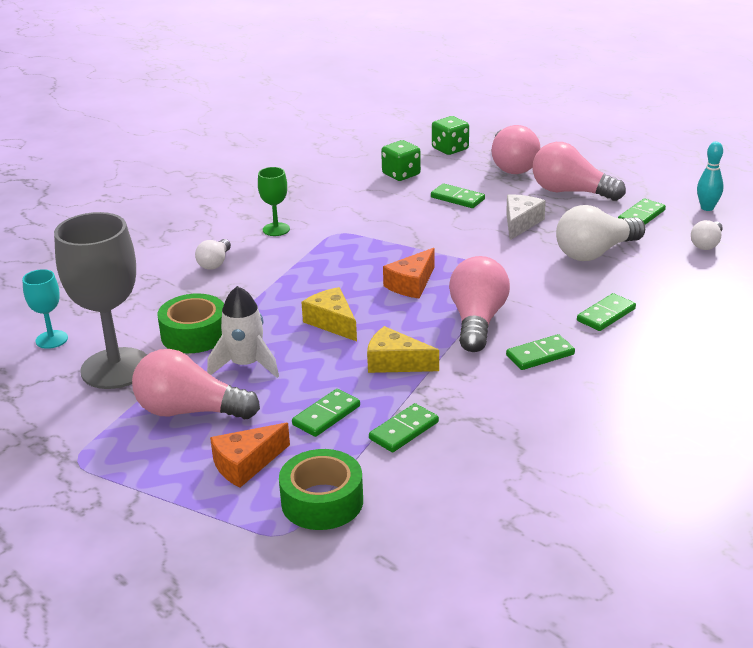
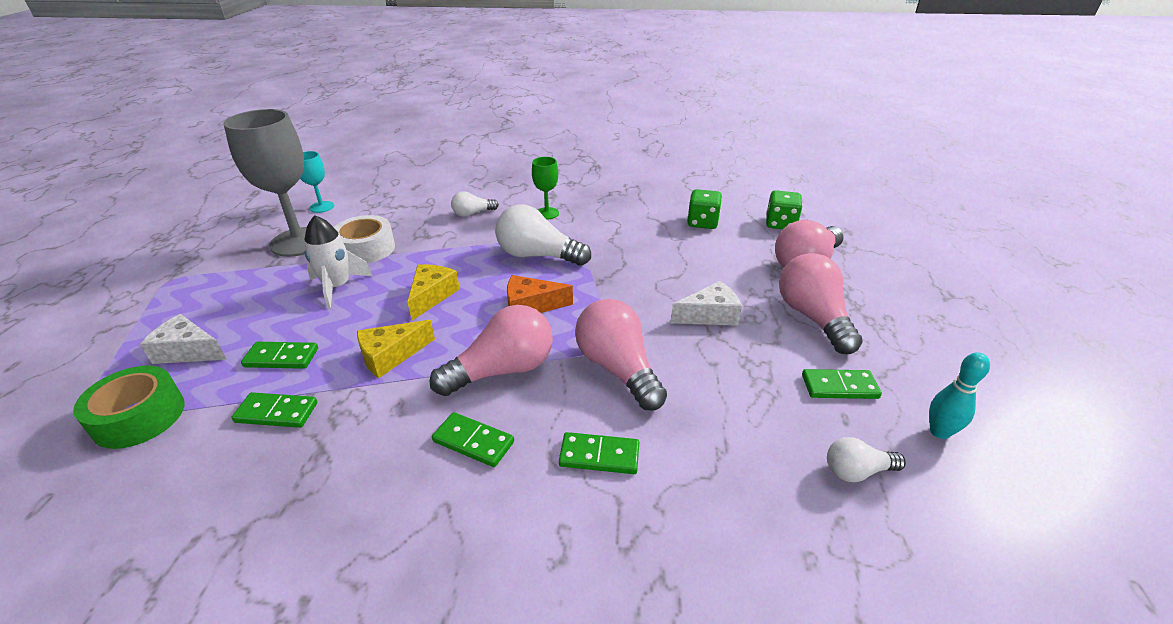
camera: 50 degrees right, 5 degrees up
(190, 411) = (256, 293): pink light bulb -> pink light bulb (618, 369)
(194, 334) = (366, 249): green tape -> white tape
(246, 464) = (188, 351): orange cheese -> white cheese
(395, 363) = (391, 356): yellow cheese -> yellow cheese turned 105 degrees counterclockwise
(457, 198) = (704, 264): green domino -> none
(595, 252) = (718, 388): white light bulb -> white light bulb (538, 256)

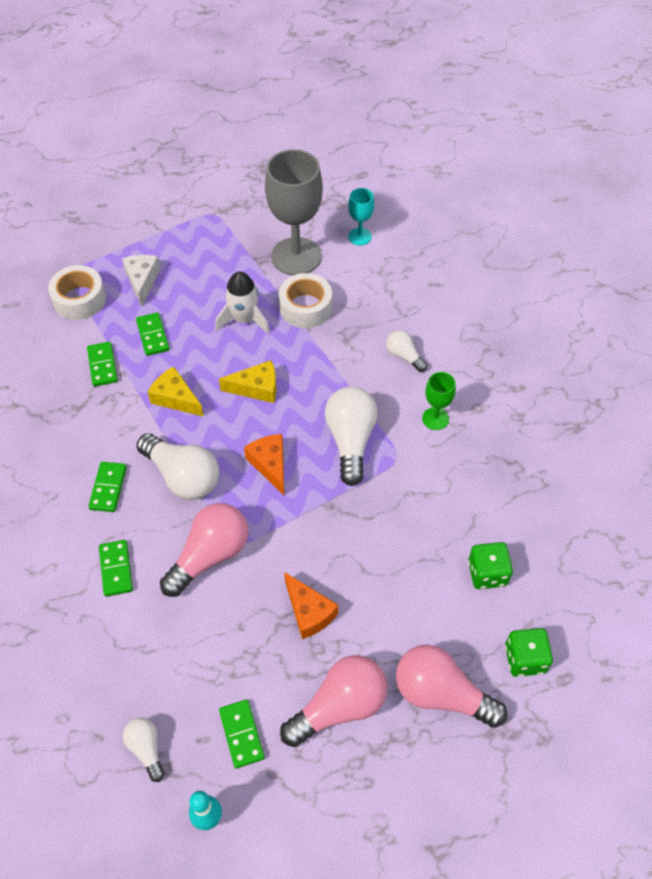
camera: 70 degrees right, 20 degrees up
(139, 417) = (79, 299): green tape -> white tape
(502, 370) = (182, 476): pink light bulb -> white light bulb
(709, 315) = (309, 612): white cheese -> orange cheese

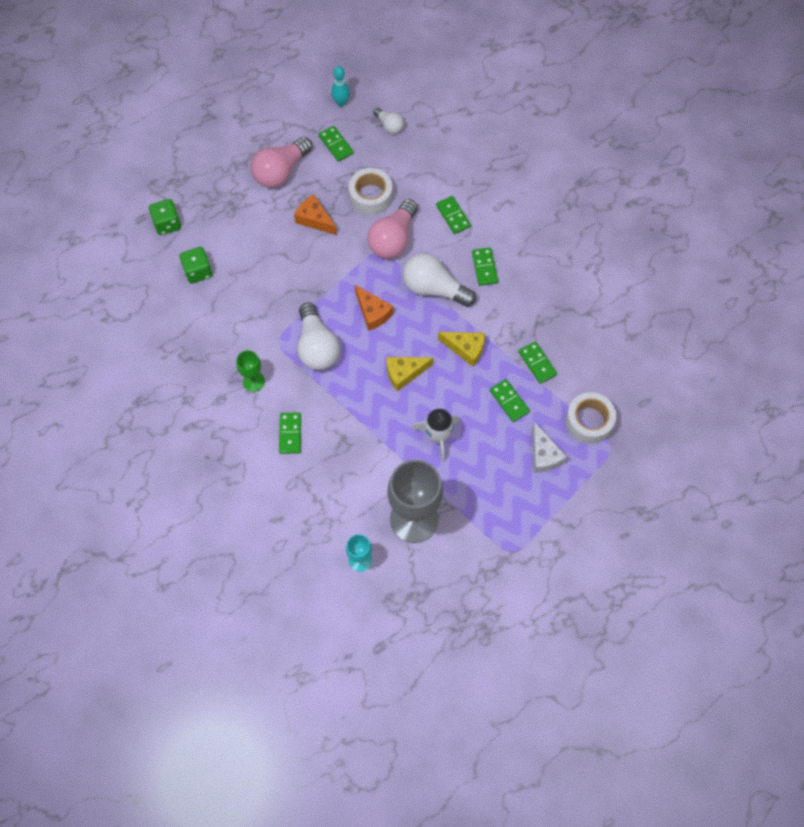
camera: 165 degrees right, 10 degrees up
(305, 307) = (388, 463): white tape -> white tape (370, 196)
(404, 356) = (290, 434): white light bulb -> green domino
(441, 694) = (218, 192): pink light bulb -> none

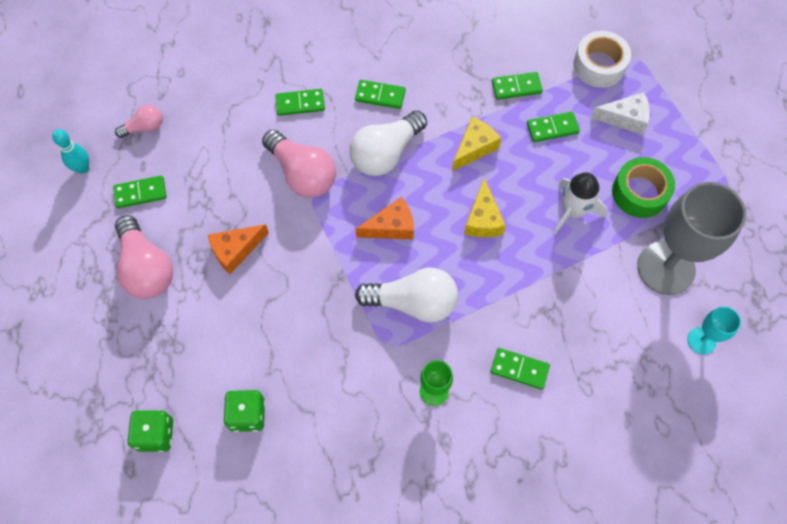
camera: 70 degrees left, 0 degrees up
(370, 196) = (233, 179): white tape -> none
(389, 125) = (144, 127): white light bulb -> pink light bulb
(475, 483) = (639, 193): none -> green tape

